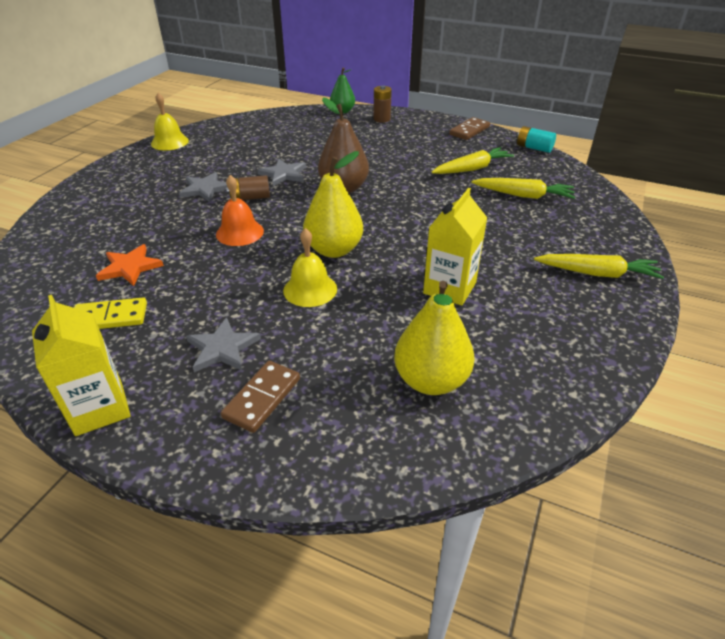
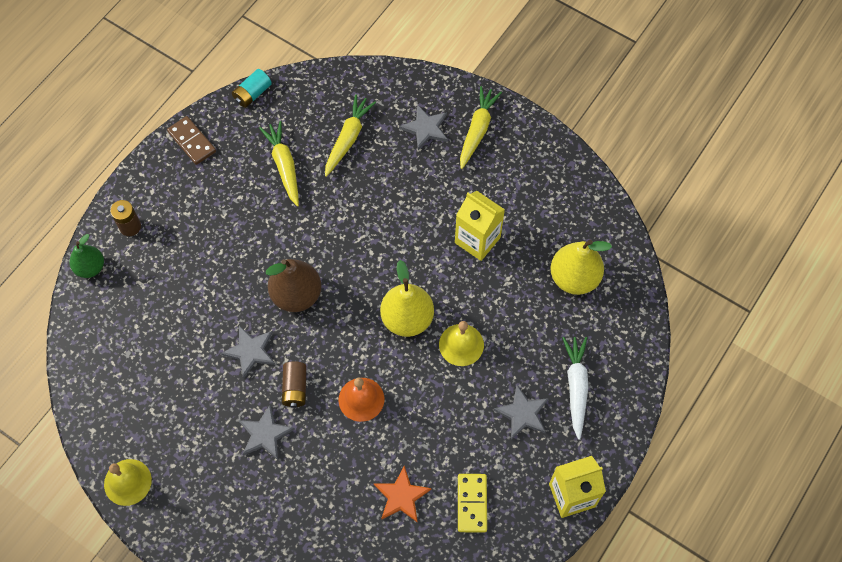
camera: 80 degrees left, 25 degrees up
(262, 398) = (576, 387): brown domino -> white carrot
(570, 238) = (425, 128): none -> grey star

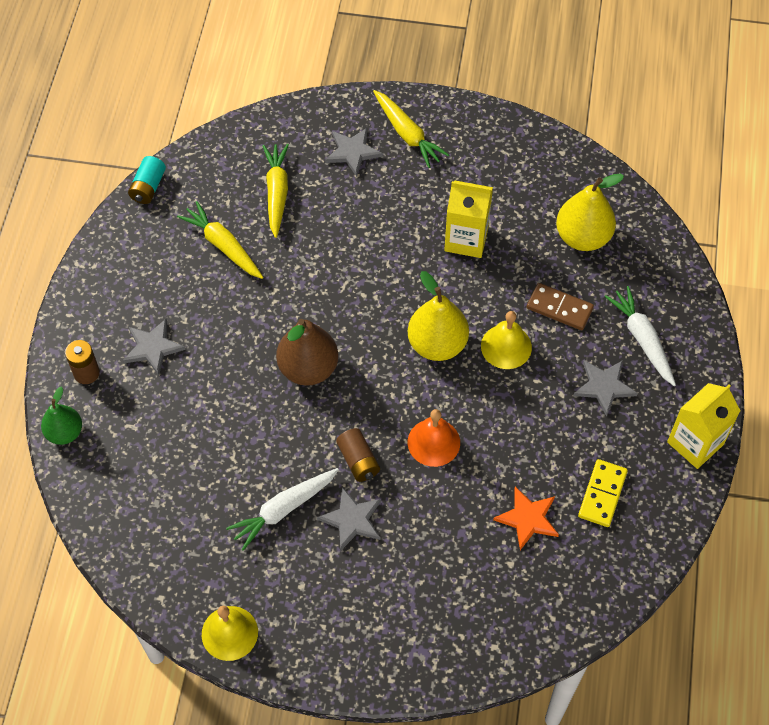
camera: 25 degrees left, 5 degrees down
(192, 142) = (108, 260): brown domino -> brown domino (559, 308)
(218, 402) = (283, 509): none -> white carrot
(250, 351) = (290, 444): grey star -> grey star (153, 347)
(472, 503) = (602, 494): yellow domino -> yellow domino turned 45 degrees clockwise
(477, 130) = (407, 134): yellow carrot -> yellow carrot turned 150 degrees clockwise

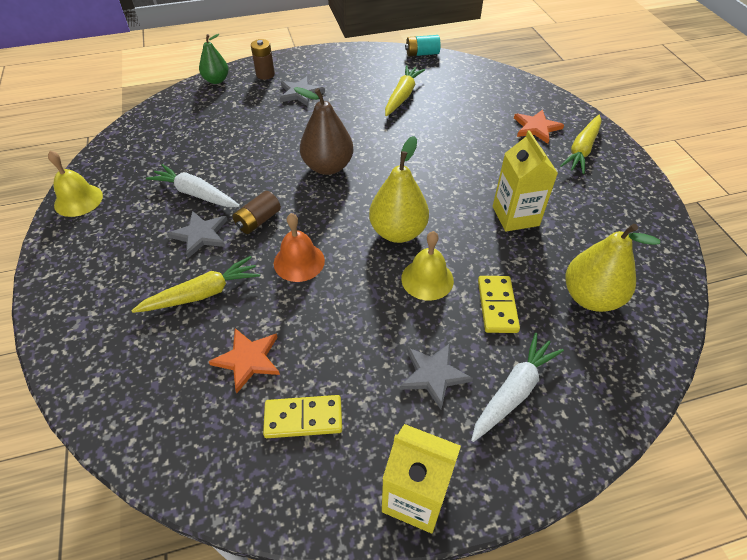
camera: 65 degrees right, 10 degrees down
(277, 193) = (466, 105): yellow carrot -> yellow carrot (202, 294)
(352, 152) = (536, 128): grey star -> orange star
(559, 308) = (497, 306): brown domino -> yellow domino

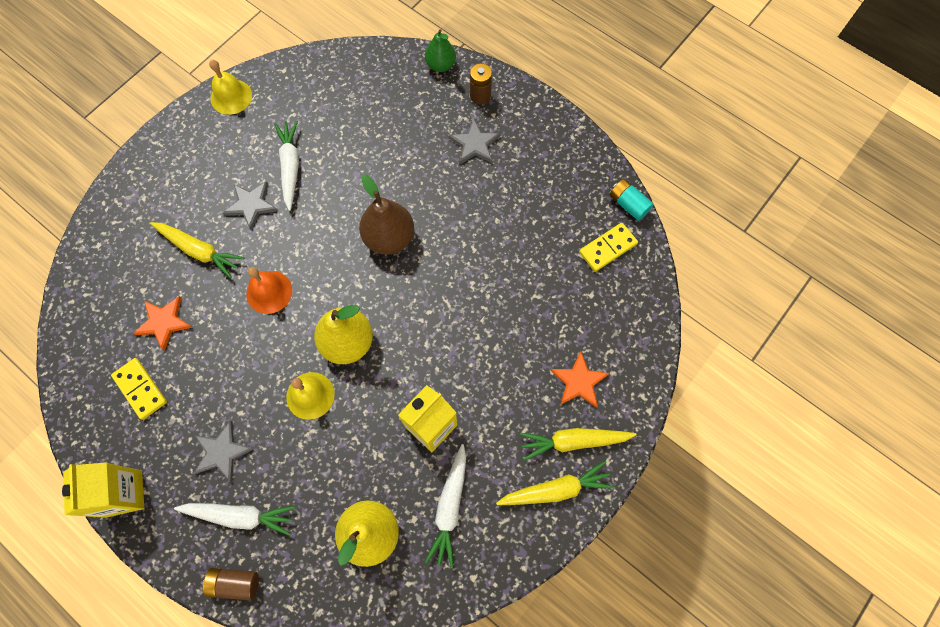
camera: 55 degrees right, 20 degrees up
(258, 221) = (292, 232): brown battery -> brown battery (235, 583)
(402, 96) = (538, 232): yellow carrot -> yellow carrot (555, 489)
(497, 306) = (315, 463): yellow domino -> yellow domino (607, 248)
(595, 236) = (450, 507): none -> white carrot

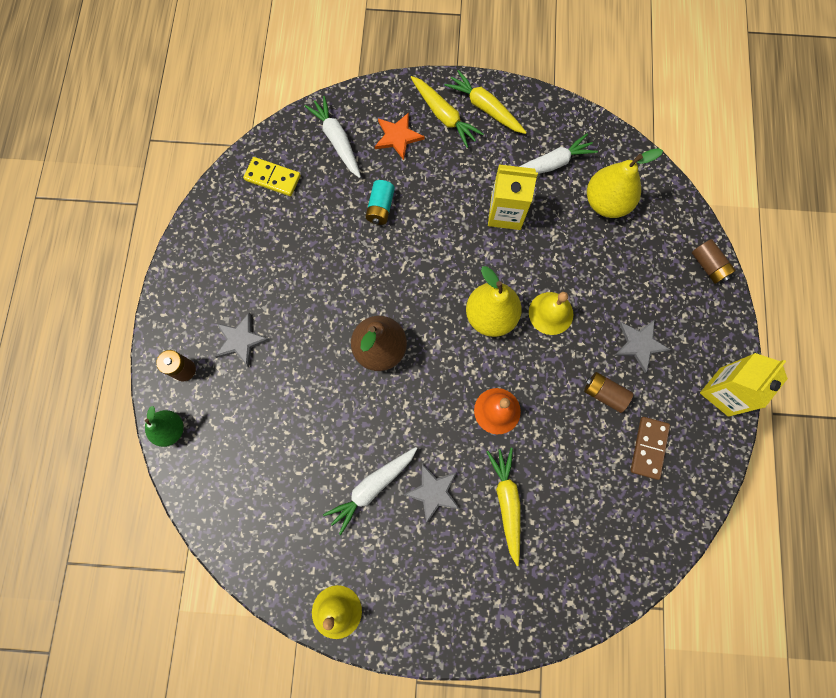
camera: 125 degrees left, 5 degrees up
(140, 389) = (648, 448): yellow domino -> brown domino
(164, 322) = (586, 477): orange star -> none
(210, 387) = (604, 393): none -> brown battery
(240, 516) = (668, 296): white carrot -> white carrot (337, 141)
(628, 204) = (221, 185): turquoise battery -> turquoise battery (380, 207)

